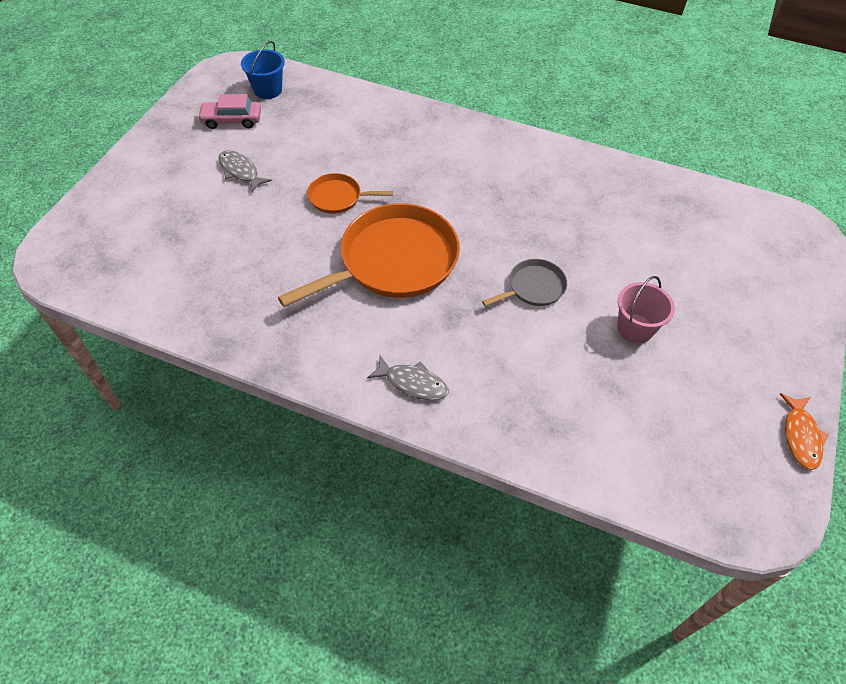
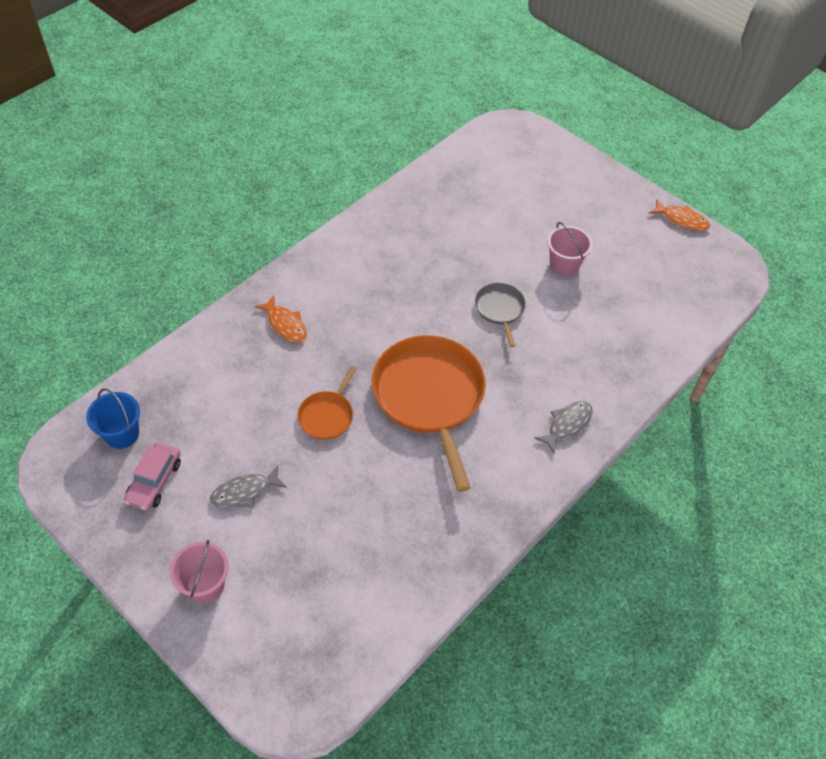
camera: 70 degrees left, 0 degrees up
(149, 176) = (205, 585): none -> pink bucket
(422, 142) = (285, 324): none -> orange fish

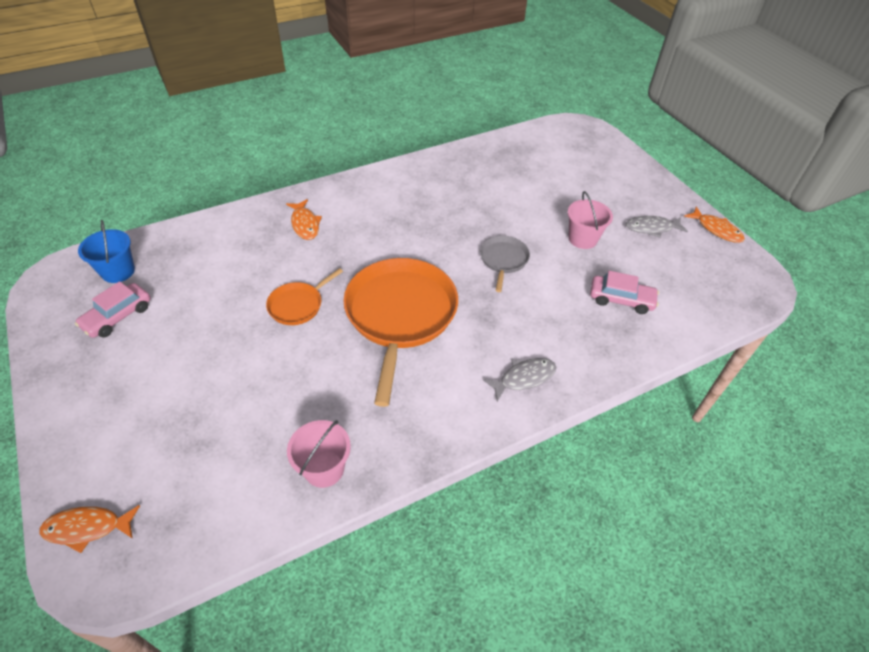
camera: 20 degrees right, 5 degrees down
(205, 585) = (99, 419): pink bucket -> pink bucket (324, 469)
(245, 492) = (187, 348): grey fish -> grey fish (652, 228)
(259, 678) = (87, 528): none -> orange fish
(622, 321) = (621, 299): none -> pink car

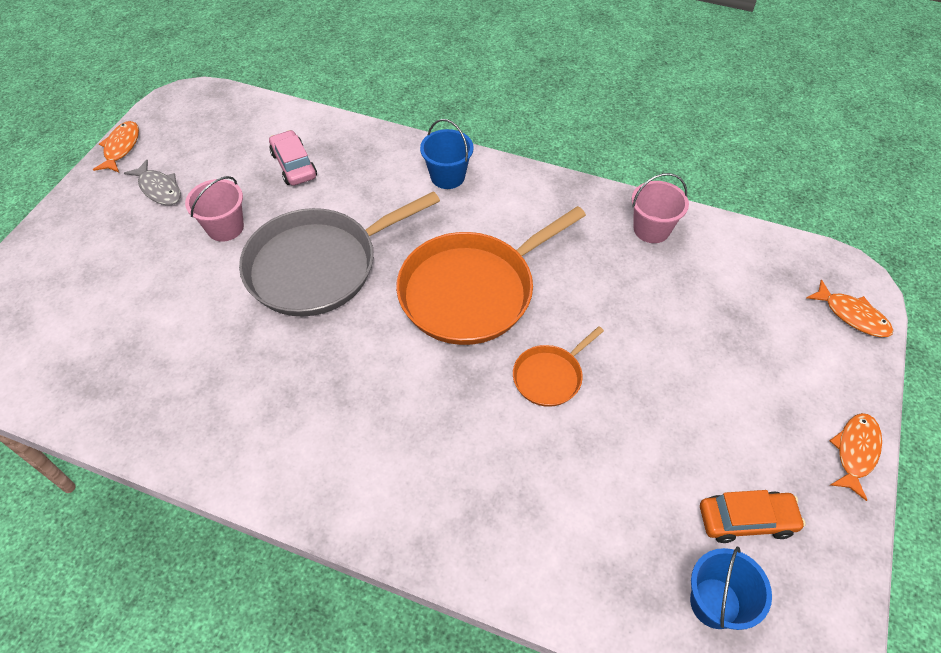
camera: 130 degrees left, 5 degrees up
(118, 316) = (746, 520): pink car -> orange car
(298, 305) = (550, 376): orange pan -> orange pan turned 135 degrees clockwise
(305, 224) = (440, 483): orange fish -> orange fish (855, 452)
(503, 260) = (318, 266): grey pan -> grey pan, size x2.09
(524, 378) = (447, 176): grey fish -> blue bucket

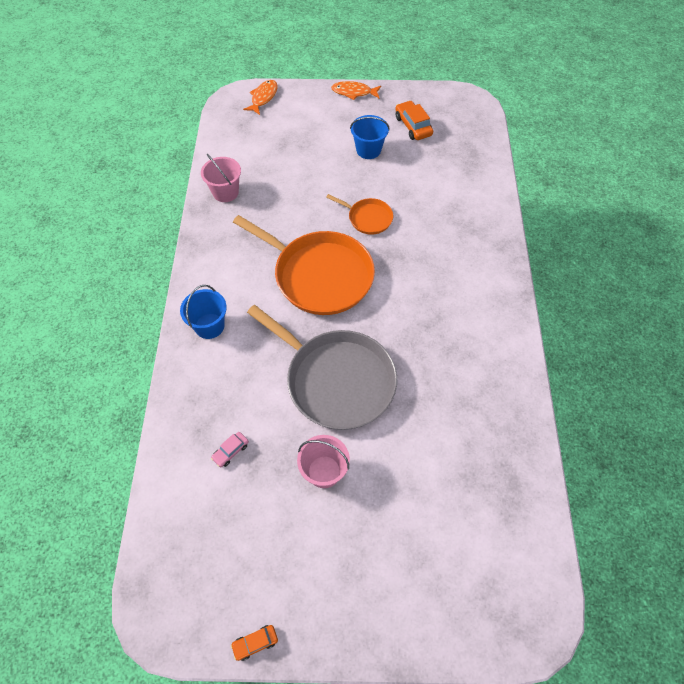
camera: 110 degrees left, 5 degrees up
(121, 147) = (255, 643): orange fish -> orange car
(159, 189) = (299, 561): grey fish -> none
(294, 165) = (230, 451): pink car -> pink car, size x0.57
(715, 603) = (460, 132): blue bucket -> blue bucket (368, 150)

